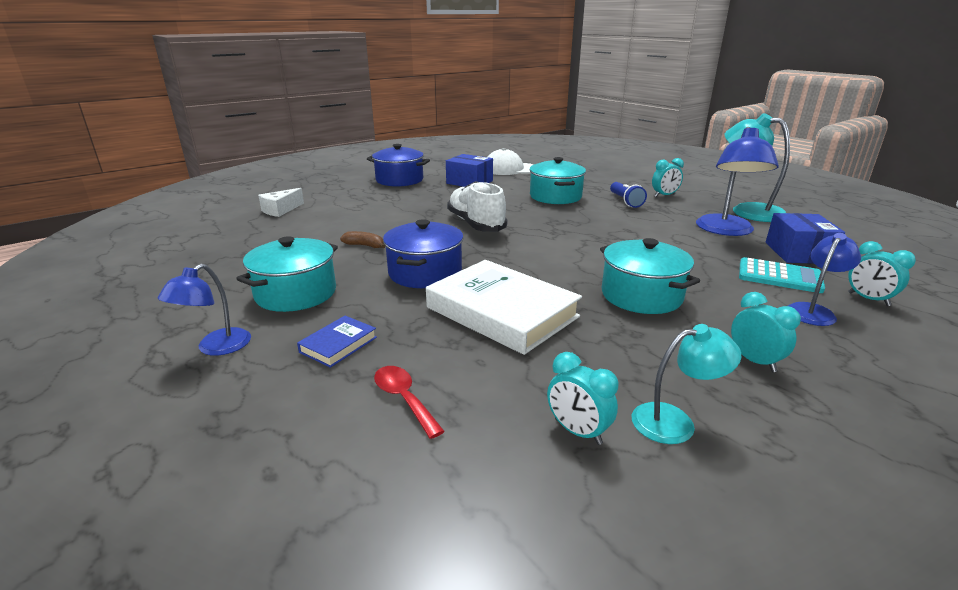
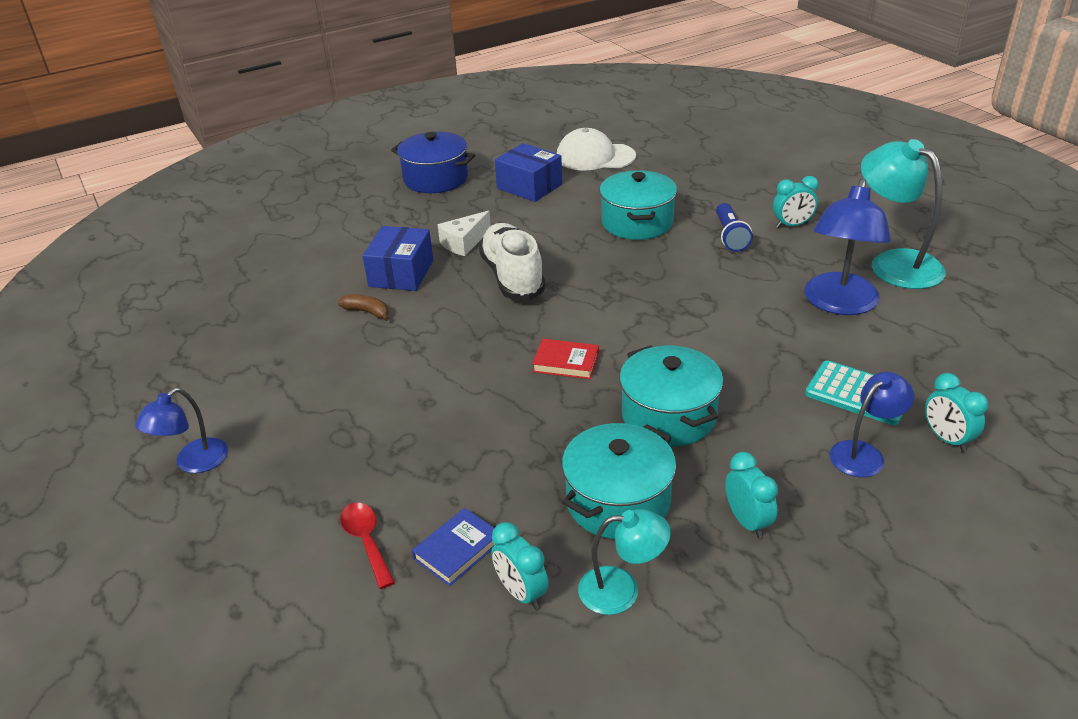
camera: 10 degrees right, 10 degrees up
(280, 210) = (275, 239): white cheese -> white cheese (464, 243)
(296, 293) = (279, 389): turquoise pot -> turquoise pot (618, 501)
(338, 344) = (314, 467): blue book -> blue book (457, 550)
(425, 273) = (428, 364): blue pot -> none
(501, 312) = (497, 432): white book -> none
(540, 268) = (566, 362): none -> red book
(798, 253) = (911, 352): blue box -> blue box (401, 273)

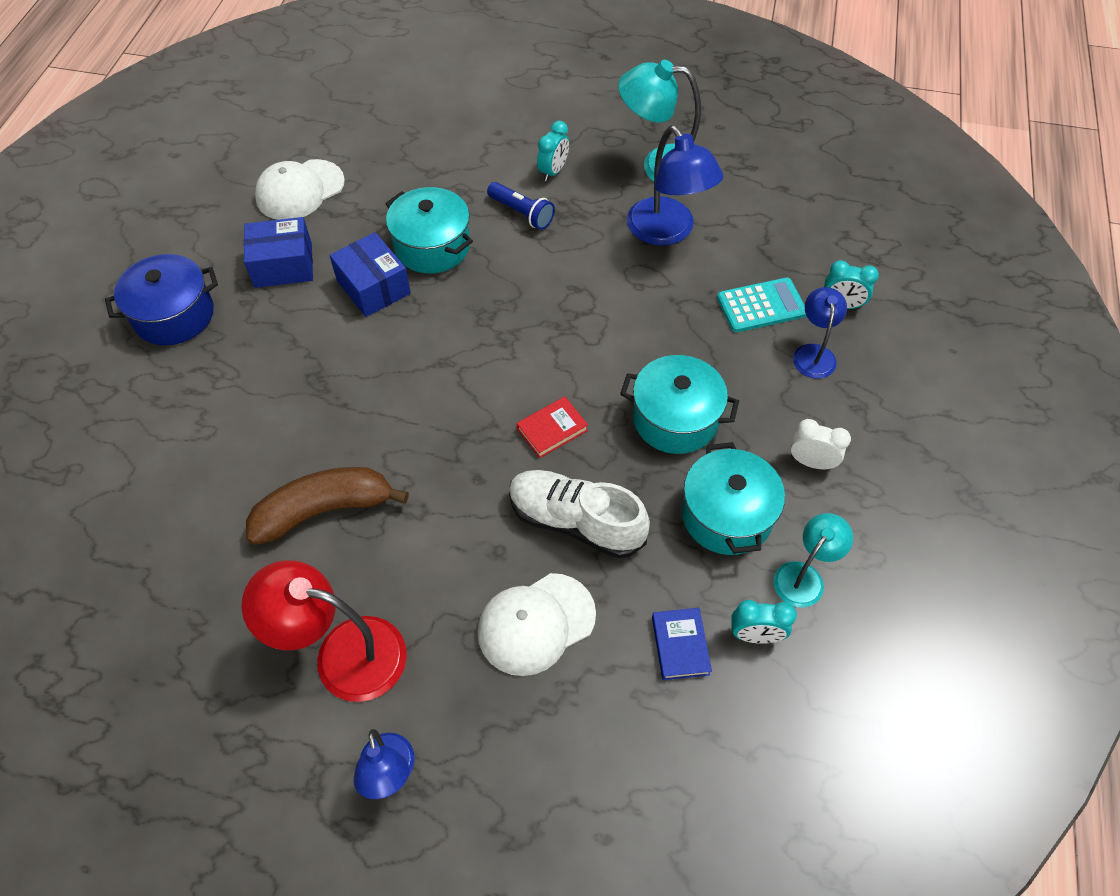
camera: 50 degrees left, 20 degrees up
(266, 386) = (343, 654): none -> red lamp
(366, 541) = (615, 699): red spoon -> none
(367, 312) = (324, 510): brown banana -> brown banana, size x2.23
(387, 458) = (536, 624): none -> white cap
(401, 273) = (297, 447): blue box -> blue box (373, 287)
(464, 243) = (309, 371): white cheese -> none
(512, 277) = (402, 377): white shoe -> white shoe (575, 522)
(747, 522) = (811, 462): turquoise clock -> white clock

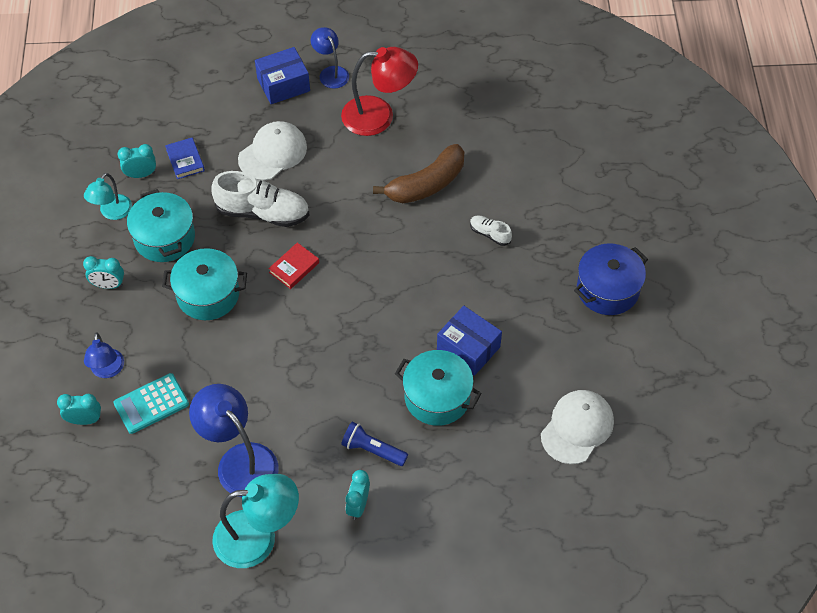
camera: 165 degrees right, 0 degrees up
(275, 416) = (490, 234): none -> white shoe
(283, 265) = (550, 351): blue box -> blue box (283, 85)
(811, 462) = (108, 285): white clock -> turquoise clock

